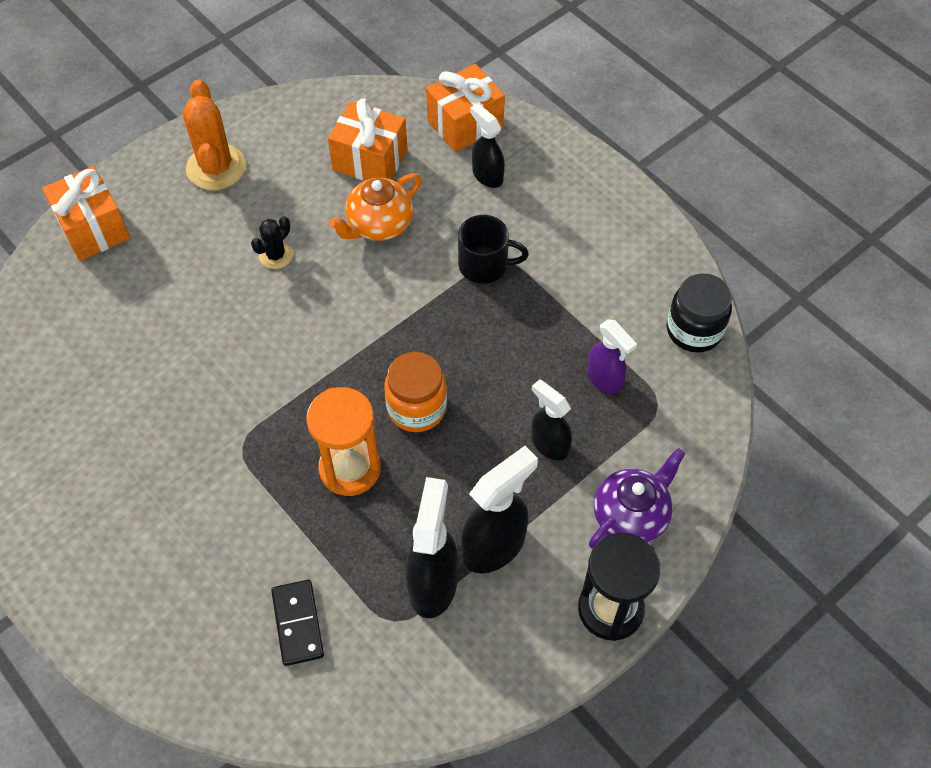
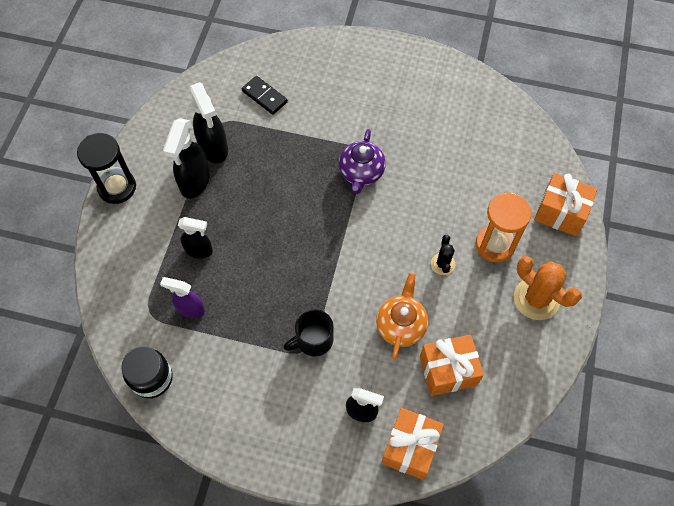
camera: 145 degrees right, 5 degrees up
(350, 468) = (296, 174): orange hourglass -> orange hourglass (495, 244)
(417, 408) = (286, 225): orange jar -> none
(631, 516) = (131, 239): purple teapot -> purple teapot (361, 173)

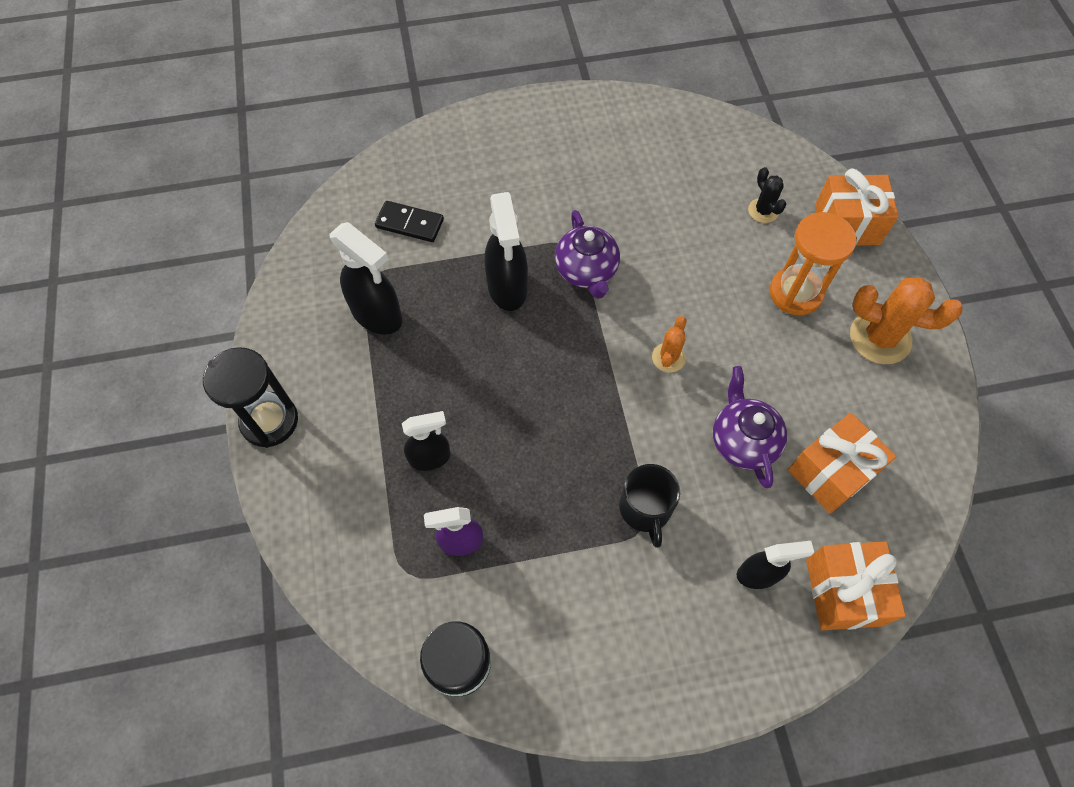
camera: 25 degrees left, 0 degrees up
(194, 182) = (375, 369): black spray bottle -> black spray bottle (507, 288)
(313, 340) = (645, 509): black mug -> black mug turned 45 degrees counterclockwise
(383, 251) = (668, 358): none -> orange cactus
(401, 325) = (743, 441): orange teapot -> purple teapot
(443, 264) = (748, 342): black cactus -> black cactus (763, 211)

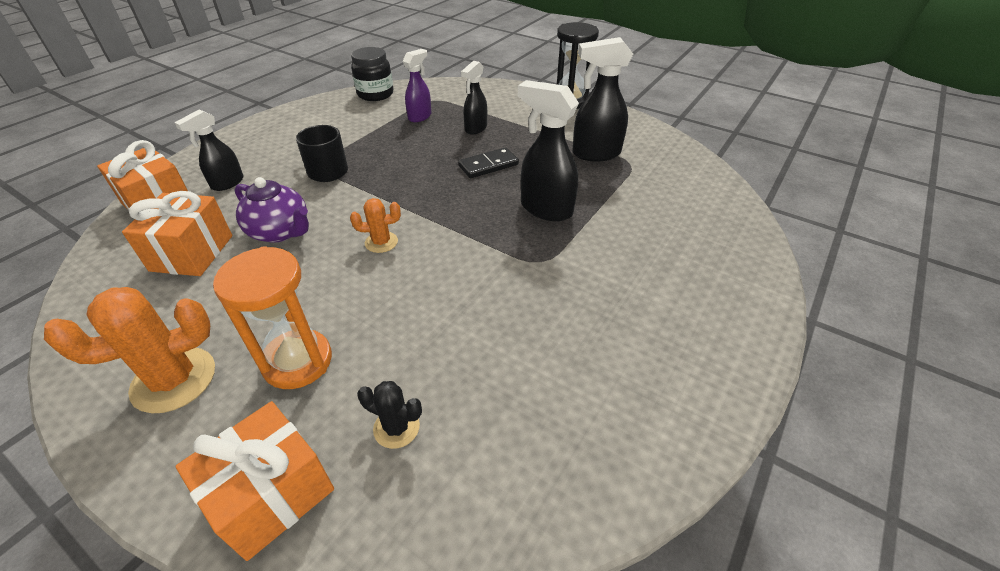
camera: 135 degrees right, 20 degrees down
(409, 224) = (663, 199): black domino -> black domino (488, 165)
(586, 271) = (506, 253): purple teapot -> none
(668, 358) = (381, 242): orange cactus -> orange cactus turned 75 degrees counterclockwise

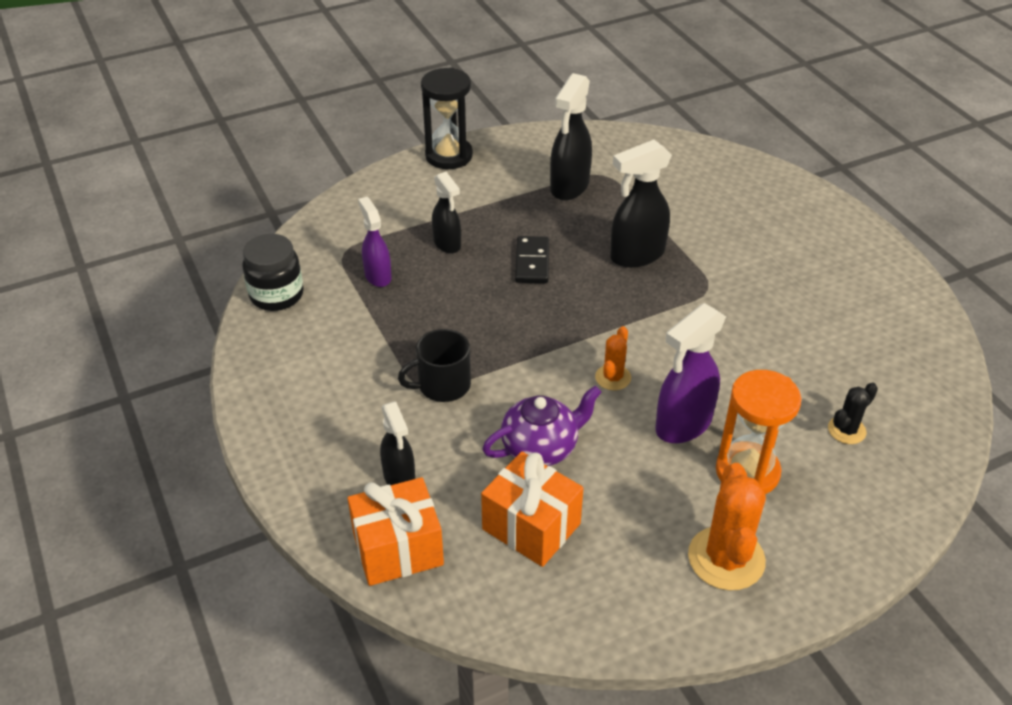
camera: 60 degrees left, 0 degrees up
(272, 494) = (875, 511): orange gift -> none
(343, 299) = (682, 425): none -> purple spray bottle

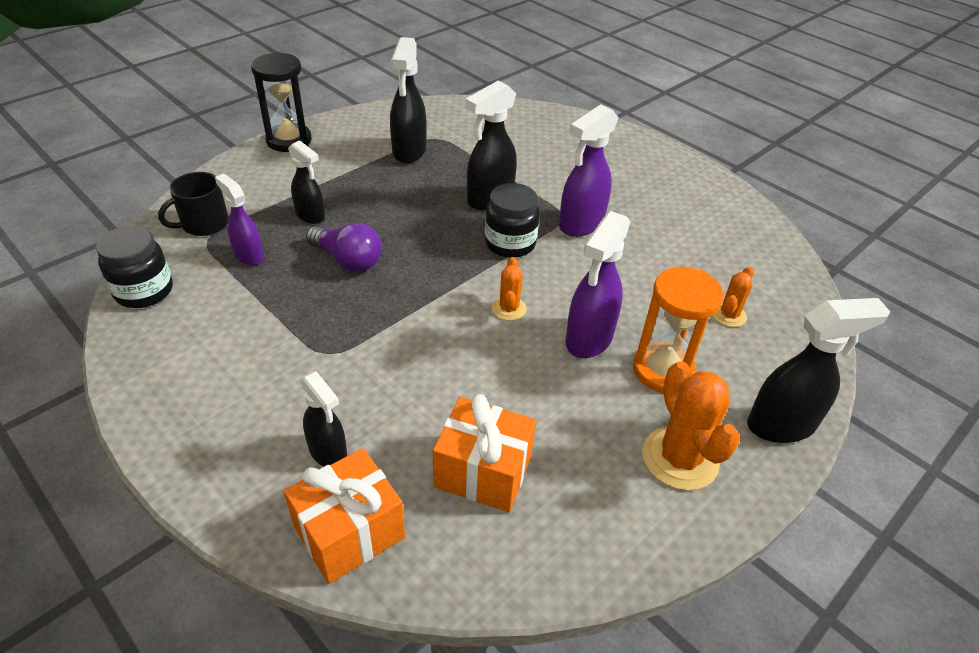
camera: 20 degrees left, 0 degrees up
(442, 385) = (346, 348): black mug -> black mug (203, 224)
(470, 297) = (348, 260): none -> purple light bulb
(532, 262) = (397, 219): black domino -> none
(541, 448) = (464, 389): purple teapot -> none
(640, 309) = (510, 243): none -> black jar
(725, 300) = (580, 224): none -> purple spray bottle
(846, 430) = (728, 315): black cactus -> orange cactus
(849, 552) = (782, 425): none -> black spray bottle

